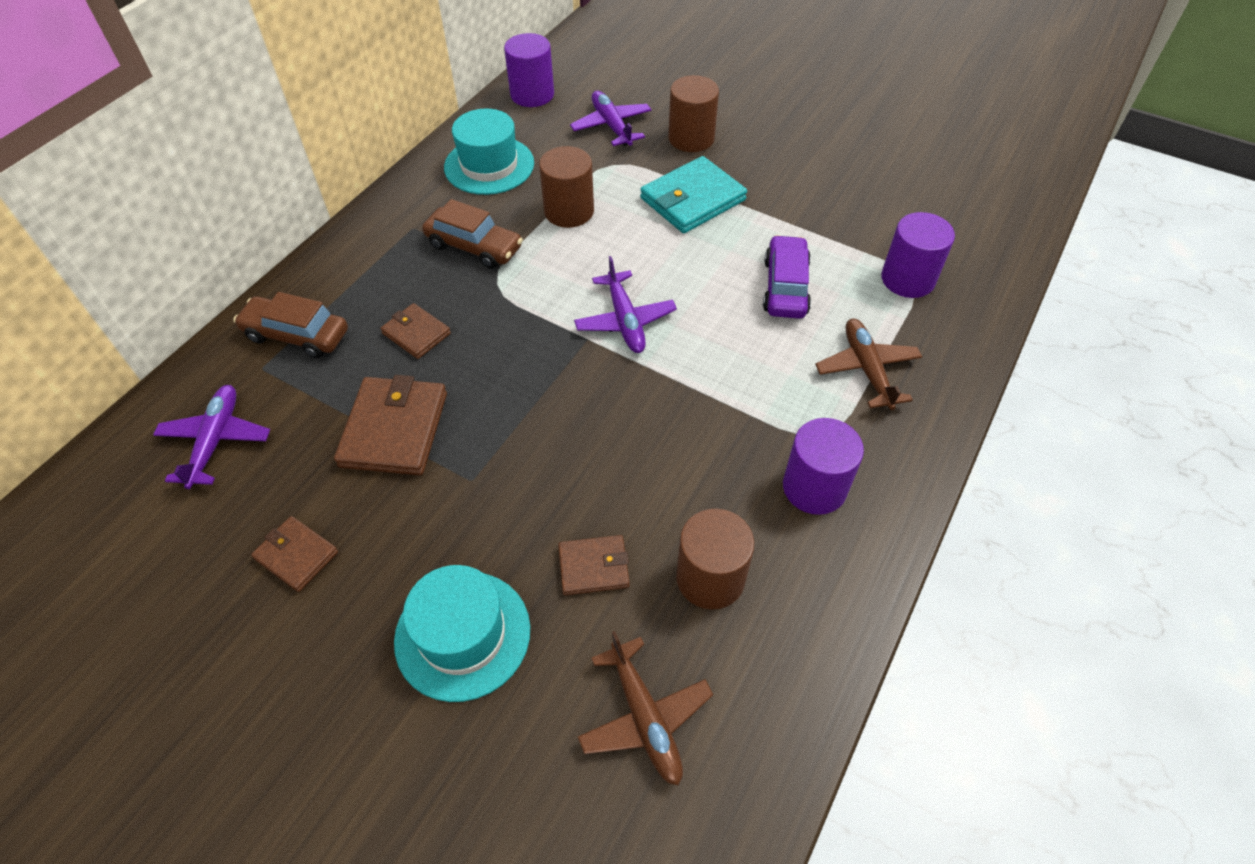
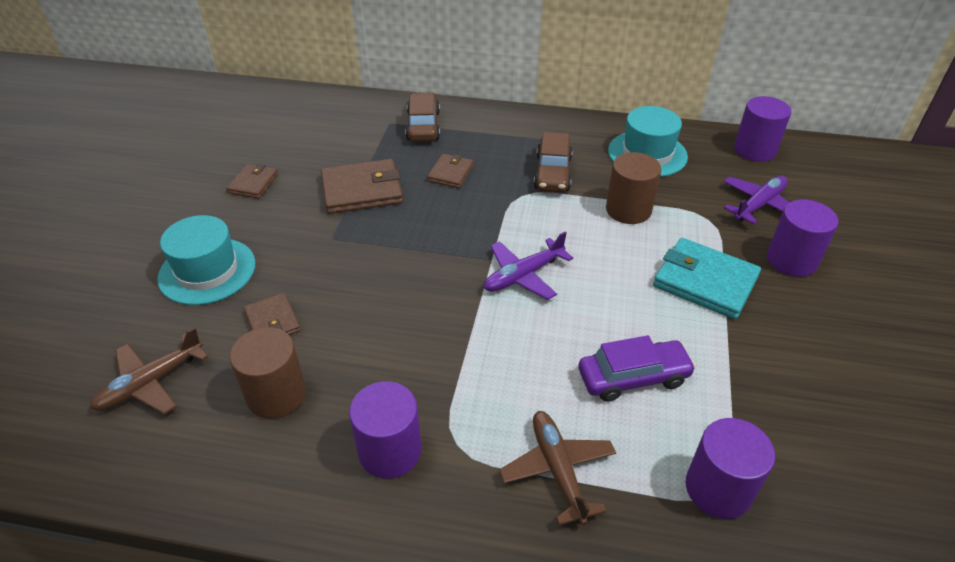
camera: 70 degrees right, 10 degrees down
(216, 440) = (327, 126): purple plane -> none
(691, 138) = (791, 260): brown cylinder -> purple cylinder
(867, 369) = (557, 470): brown plane -> brown plane turned 75 degrees counterclockwise

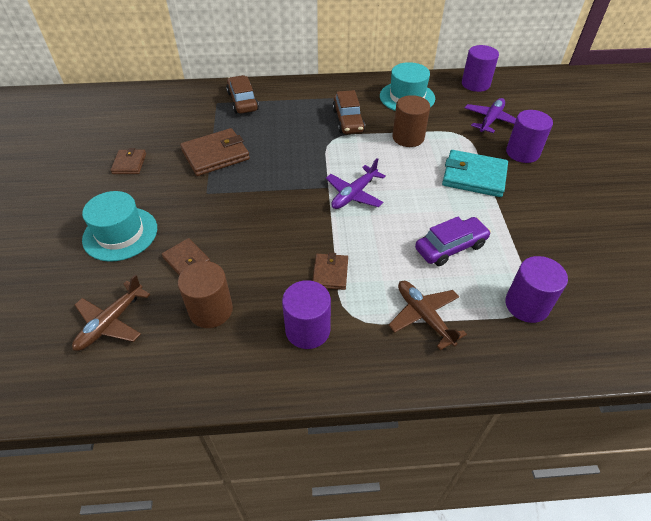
camera: 15 degrees left, 5 degrees up
(450, 173) = (276, 132): brown wallet -> brown wallet (330, 273)

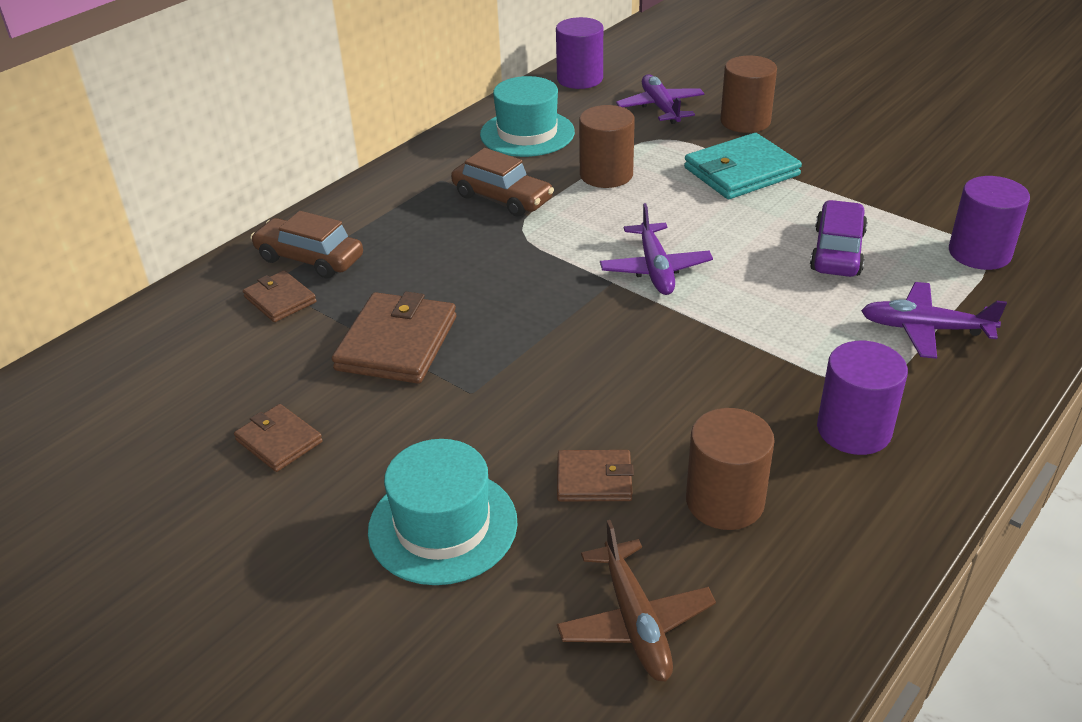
camera: 45 degrees left, 10 degrees down
(330, 273) = (775, 361): brown wallet -> brown wallet (280, 300)
(424, 316) = (925, 329): brown plane -> purple plane
(522, 152) = (745, 121): purple cylinder -> brown cylinder

